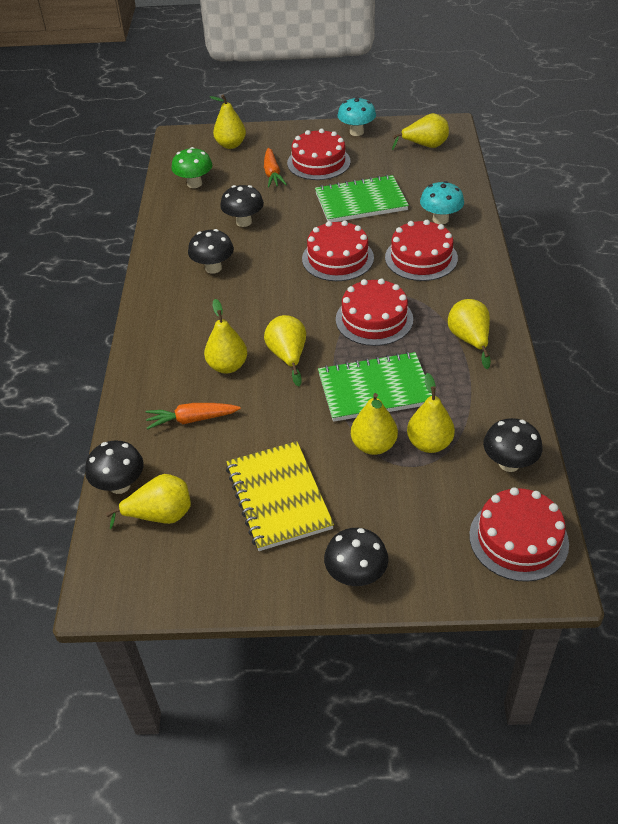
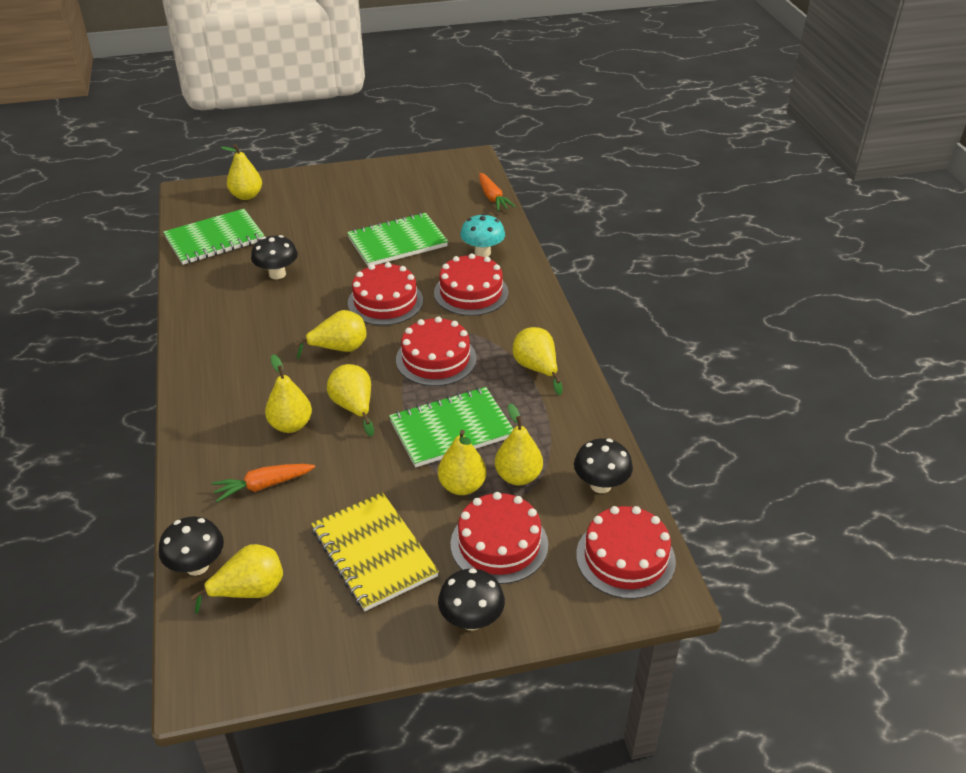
camera: 15 degrees left, 5 degrees down
(194, 184) = (215, 239): green mushroom -> green notebook
(213, 268) = (254, 325): black mushroom -> none
(272, 174) = (298, 222): orange carrot -> orange carrot (492, 198)
(318, 162) = (345, 206): red cake -> red cake (499, 544)
(356, 132) = (378, 172): turquoise mushroom -> none
(425, 146) = (452, 181): yellow pear -> yellow pear (339, 348)

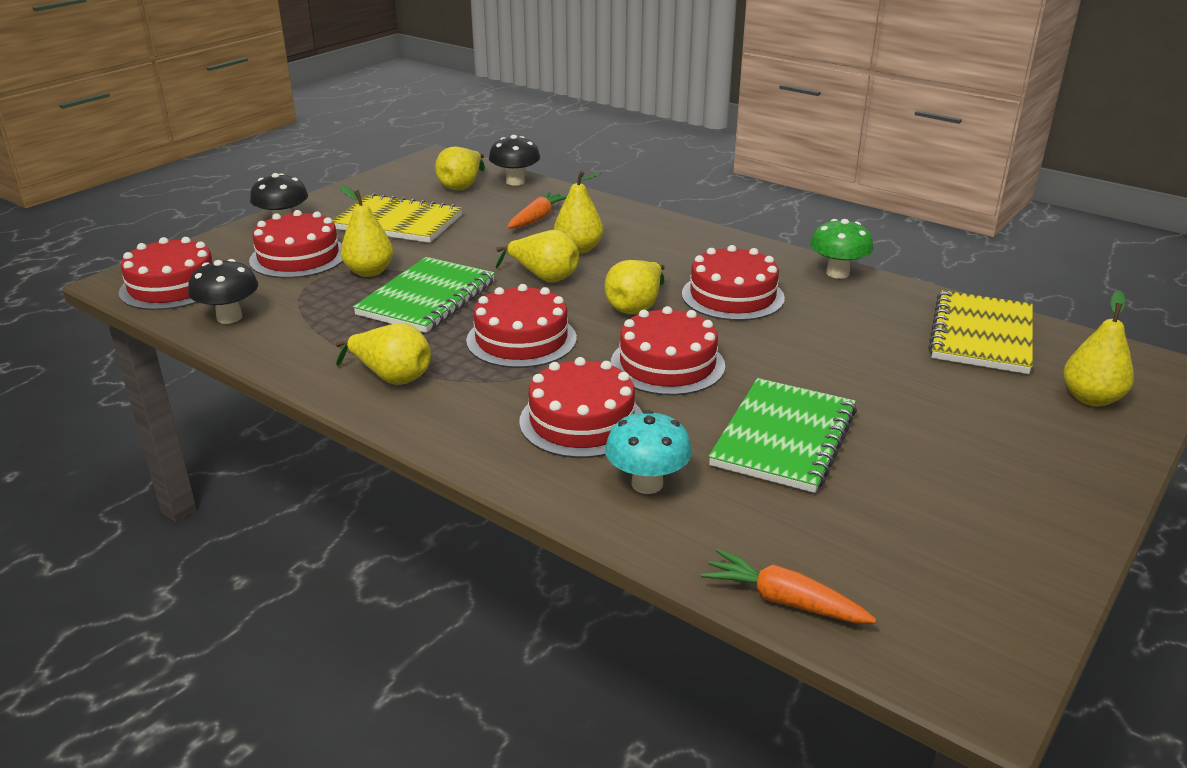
camera: 140 degrees right, 10 degrees down
(188, 310) = (837, 273): none -> green mushroom
(215, 239) = (981, 335): green notebook -> yellow notebook
(275, 327) = (732, 296): none -> red cake
(277, 274) = (835, 336): black mushroom -> none
(518, 476) = (321, 294): yellow pear -> none

